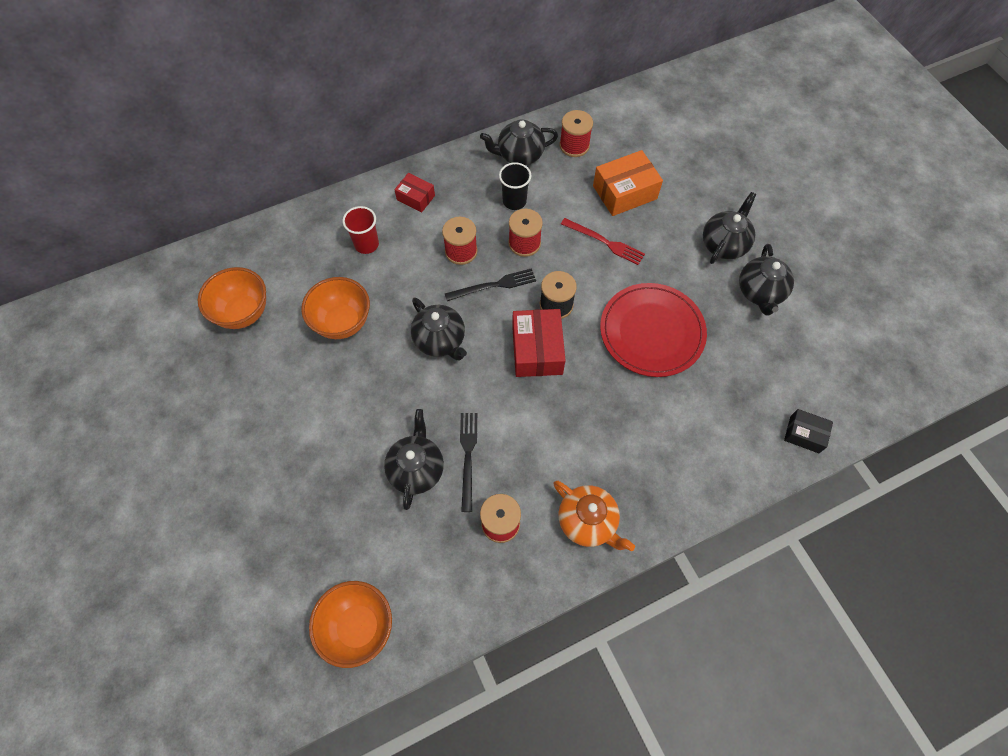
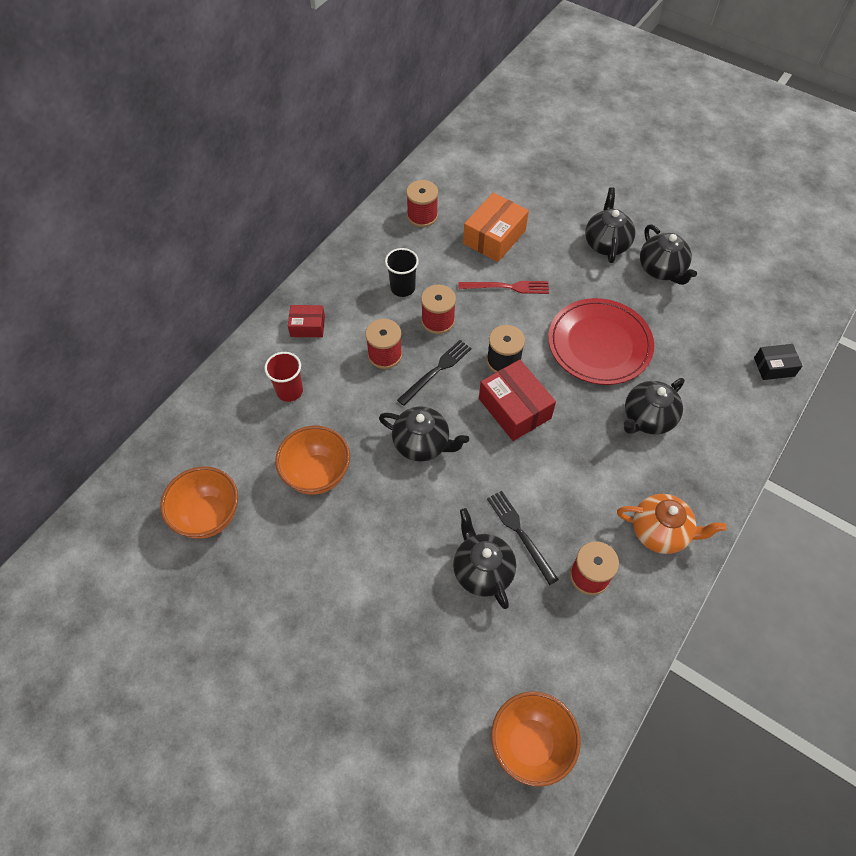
camera: 30 degrees left, 5 degrees down
(519, 155) = (378, 245): black teapot -> black teapot (647, 418)

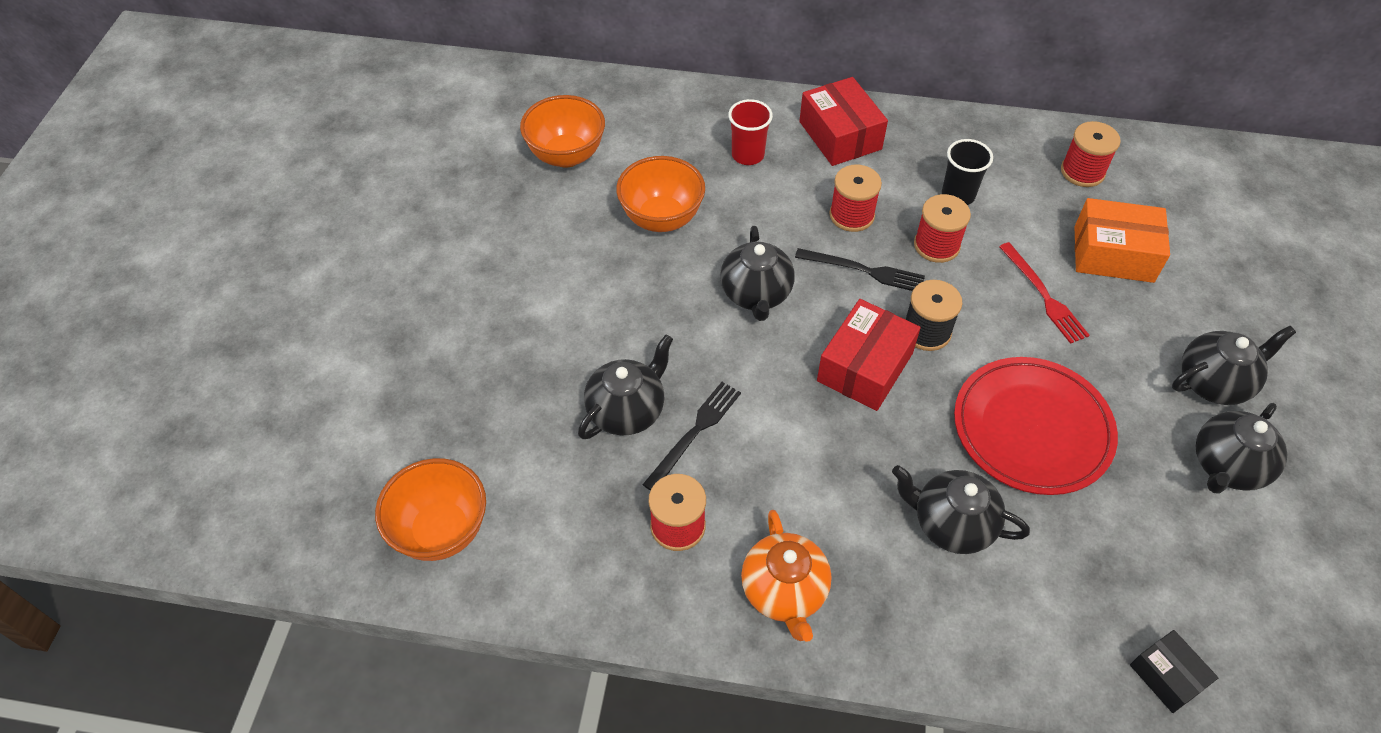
camera: 65 degrees right, 5 degrees down
(307, 326) = (840, 135): red box -> red box, size x1.71

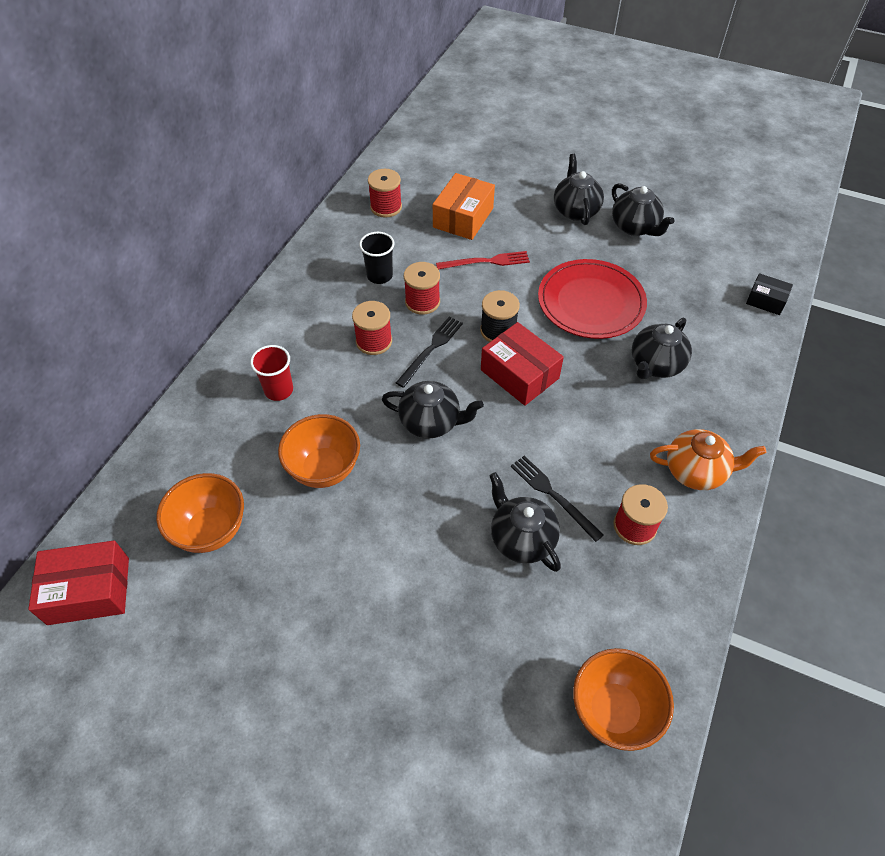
camera: 75 degrees left, 0 degrees up
(840, 135) = (286, 325): red box -> red box (89, 591)
(1167, 676) = (766, 300): black box -> black box turned 45 degrees clockwise

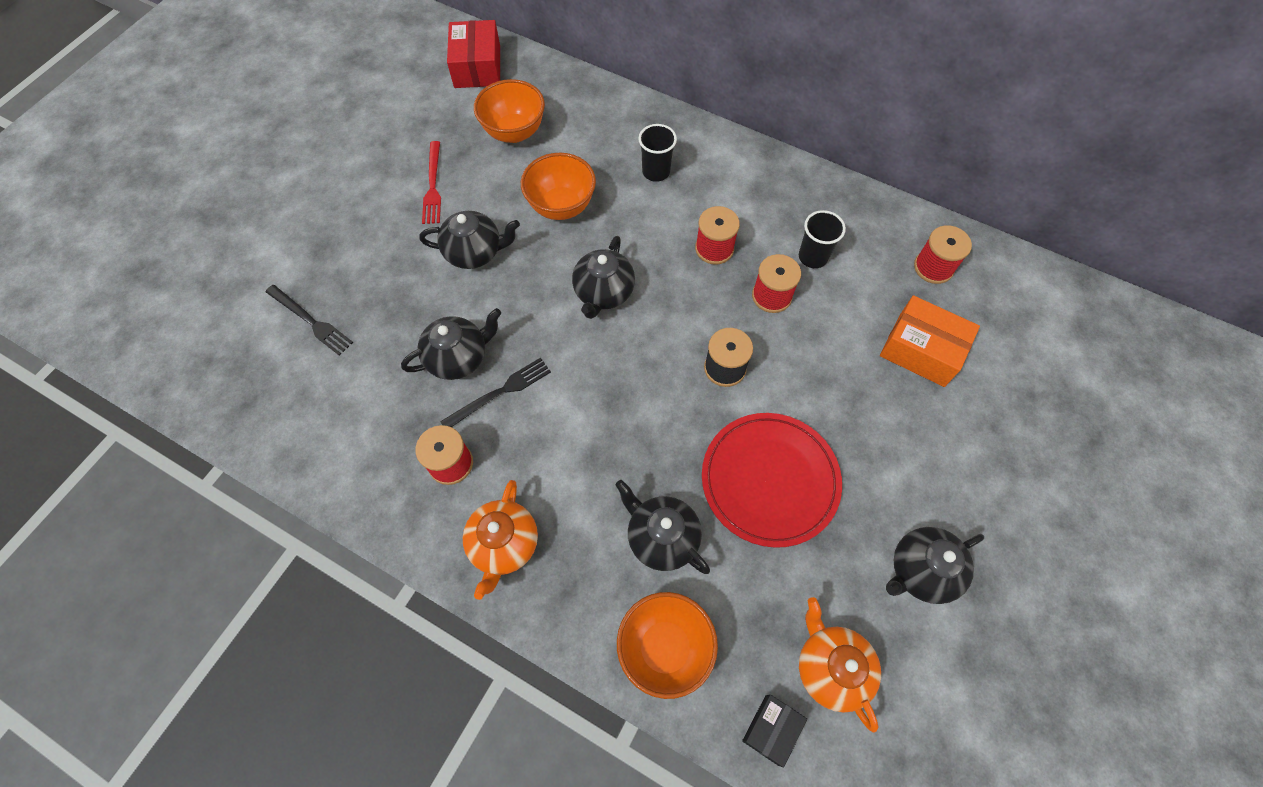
camera: 95 degrees right, 10 degrees up
(279, 390) = (656, 172): red cup -> black cup
(431, 349) = (700, 299): black fork -> black fork (311, 321)
(486, 261) = (840, 368): red fork -> red fork (433, 185)
(519, 374) = (659, 382): red box -> none
(575, 210) = (950, 493): black teapot -> black teapot (475, 252)
(613, 710) = (282, 407): orange bowl -> orange bowl (664, 648)
(715, 272) = (830, 667): none -> orange teapot

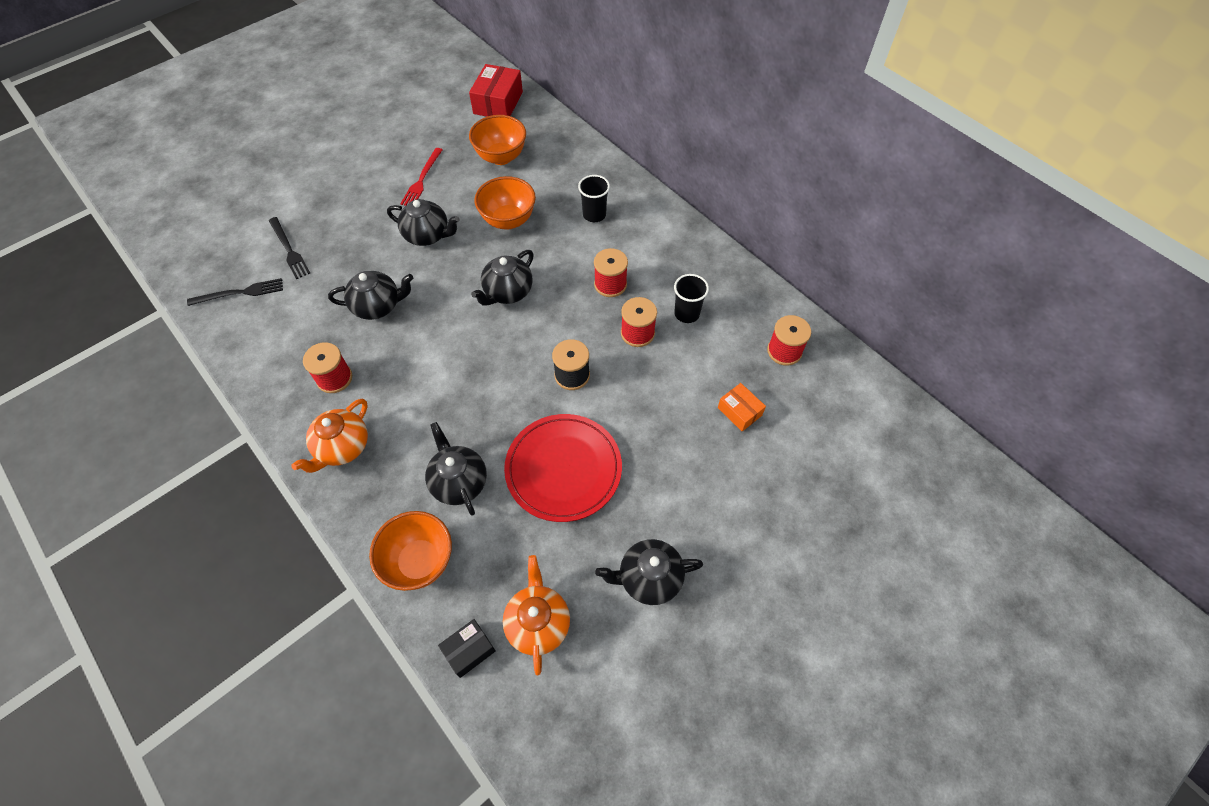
camera: 20 degrees right, 5 degrees down
(500, 392) = (395, 340): black fork -> black fork (240, 293)
(921, 350) = (739, 411): orange box -> orange box, size x0.59

